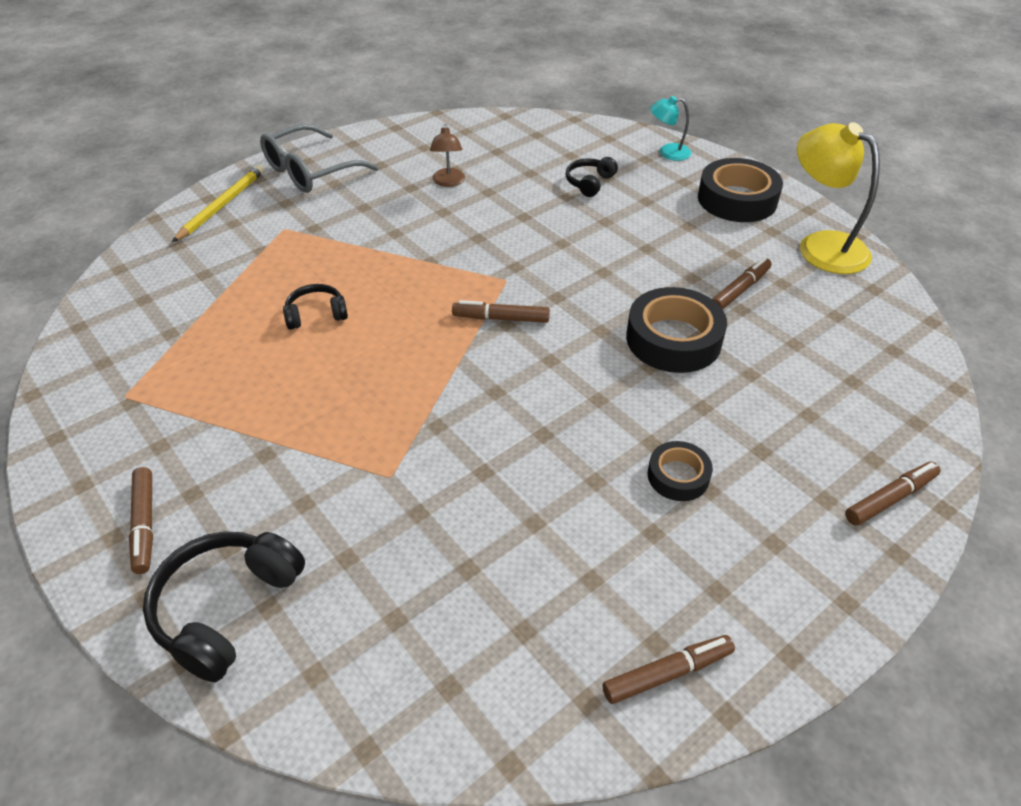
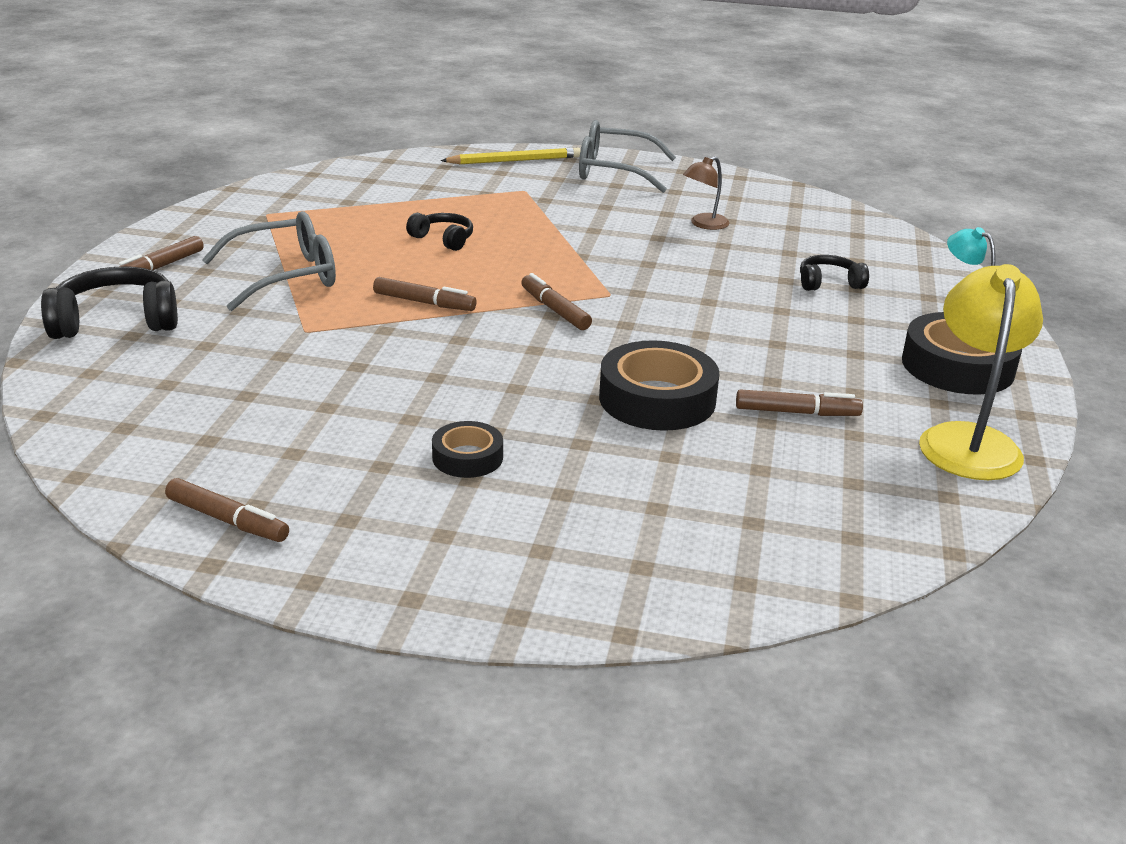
camera: 50 degrees right, 15 degrees down
(271, 442) = (285, 276): none -> grey glasses
(890, 498) = (593, 591): brown marker -> brown marker (424, 303)

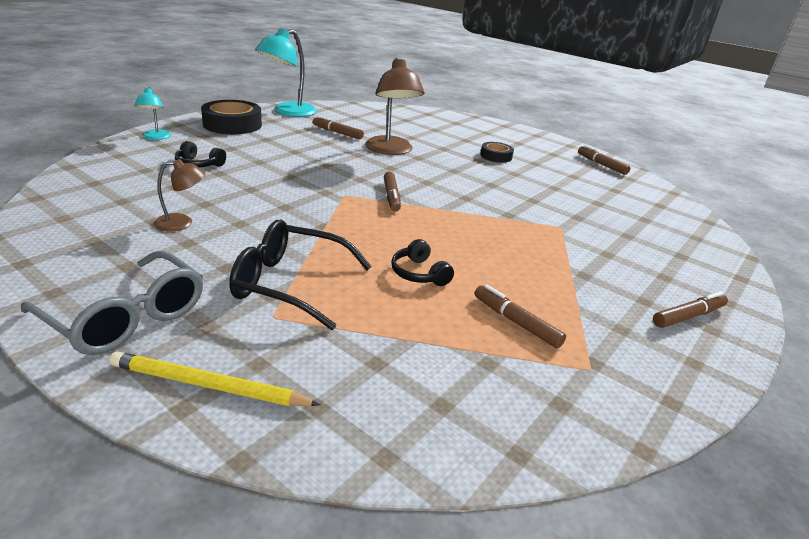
camera: 155 degrees left, 0 degrees up
(116, 321) = (699, 269): black headphones -> none
(285, 276) = (572, 274): grey glasses -> none
(424, 303) = (473, 223): brown marker -> brown marker (516, 322)
(540, 208) = (290, 284): none -> black glasses
(657, 399) = (391, 150): black tape -> brown lamp
(968, 440) = (288, 112): yellow lamp -> turquoise lamp

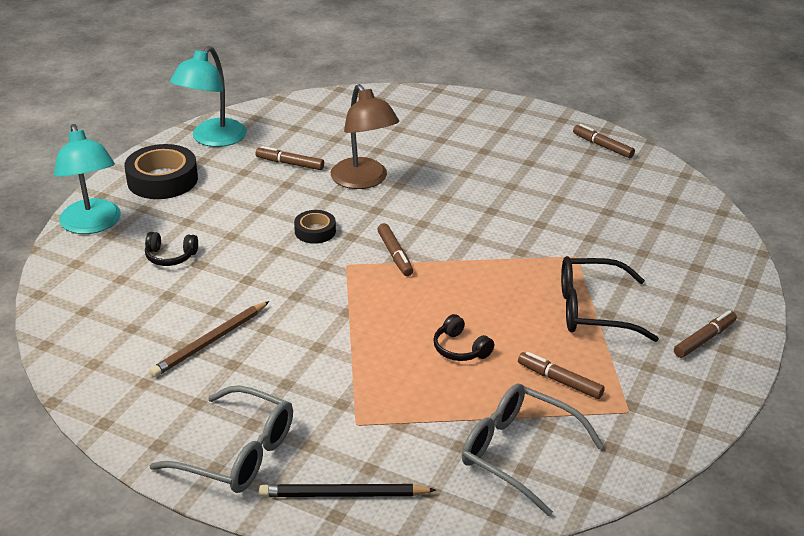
camera: 10 degrees left, 5 degrees up
(155, 137) = (93, 225): turquoise lamp -> turquoise lamp, size x1.89
(182, 223) = (210, 342): brown lamp -> brown pencil
(209, 385) = (343, 495): yellow pencil -> black pencil
(290, 284) = (353, 387): black glasses -> black glasses (593, 310)
(443, 385) = (518, 453): none -> grey glasses
(496, 156) = (483, 161): black tape -> black tape (315, 231)

